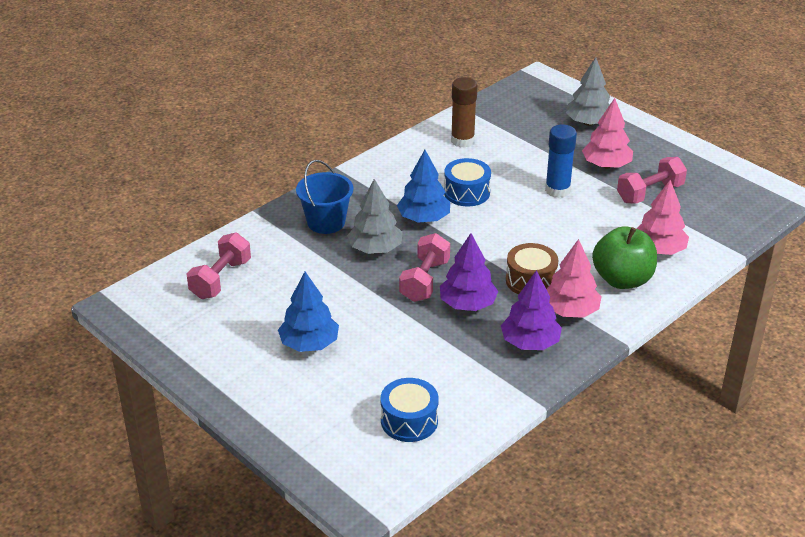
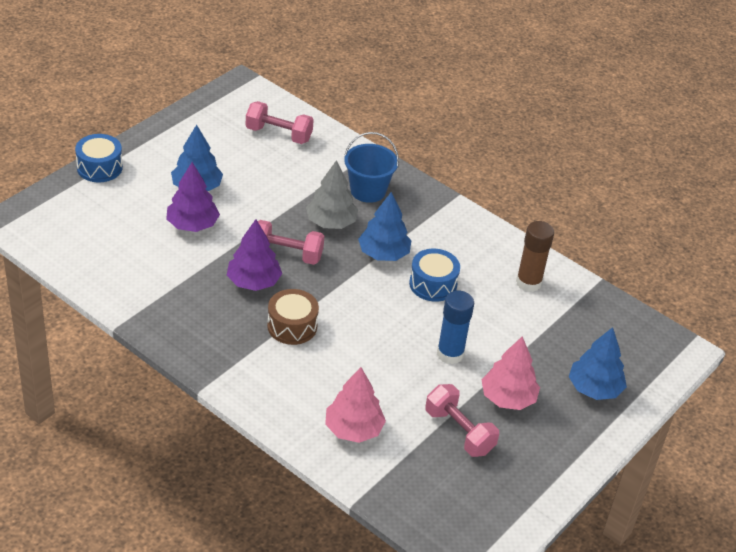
camera: 80 degrees right, 5 degrees up
(409, 421) = (101, 245): blue drum -> blue drum (99, 167)
(530, 342) = (200, 322): purple tree -> purple tree (192, 225)
(570, 311) = (247, 352): pink tree -> none
(588, 122) = (594, 388): grey tree -> blue tree
(622, 279) = (299, 395): green apple -> none

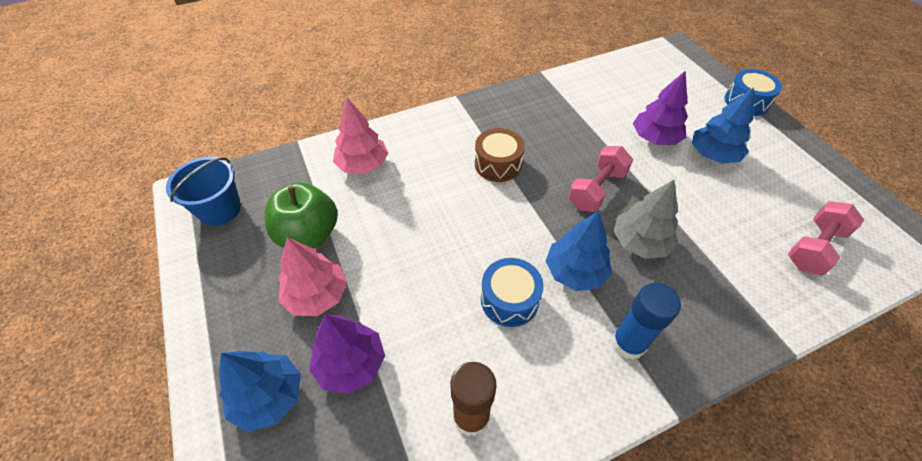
camera: 120 degrees right, 10 degrees up
(254, 282) = (564, 156): purple tree -> purple tree (351, 364)
(368, 191) = (695, 300): blue bucket -> blue bucket (220, 209)
(450, 354) = (402, 270): blue glue stick -> blue glue stick (628, 343)
(459, 432) = (309, 235): pink dumbbell -> green apple

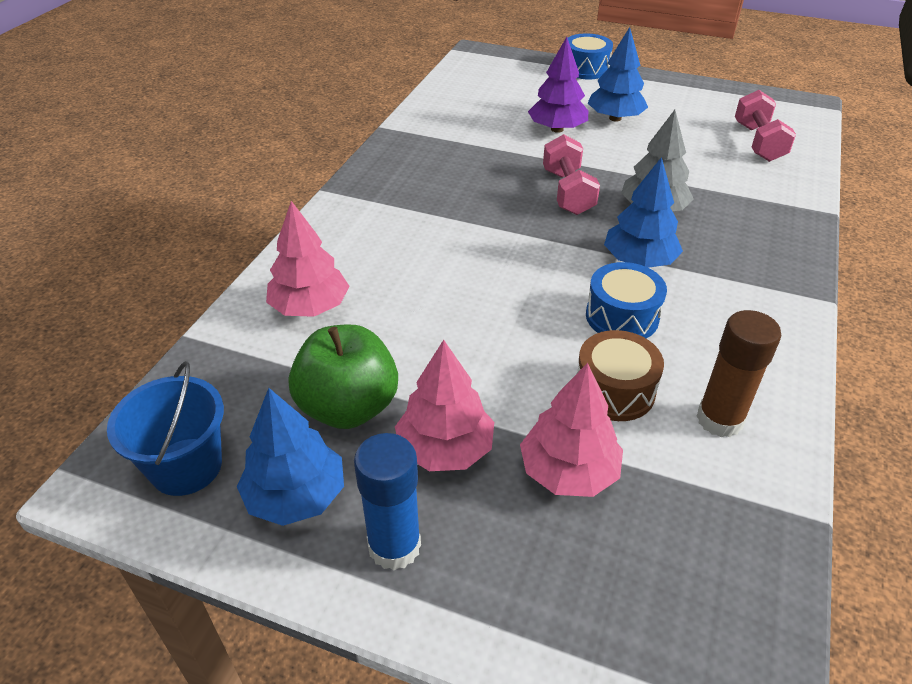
camera: 45 degrees left, 10 degrees down
(268, 397) = (535, 568): blue tree -> blue tree (296, 496)
(351, 364) = (568, 472): purple tree -> pink tree
(498, 164) = (454, 223): brown drum -> brown drum (614, 390)
(628, 343) = (743, 281): blue glue stick -> blue glue stick (394, 546)

